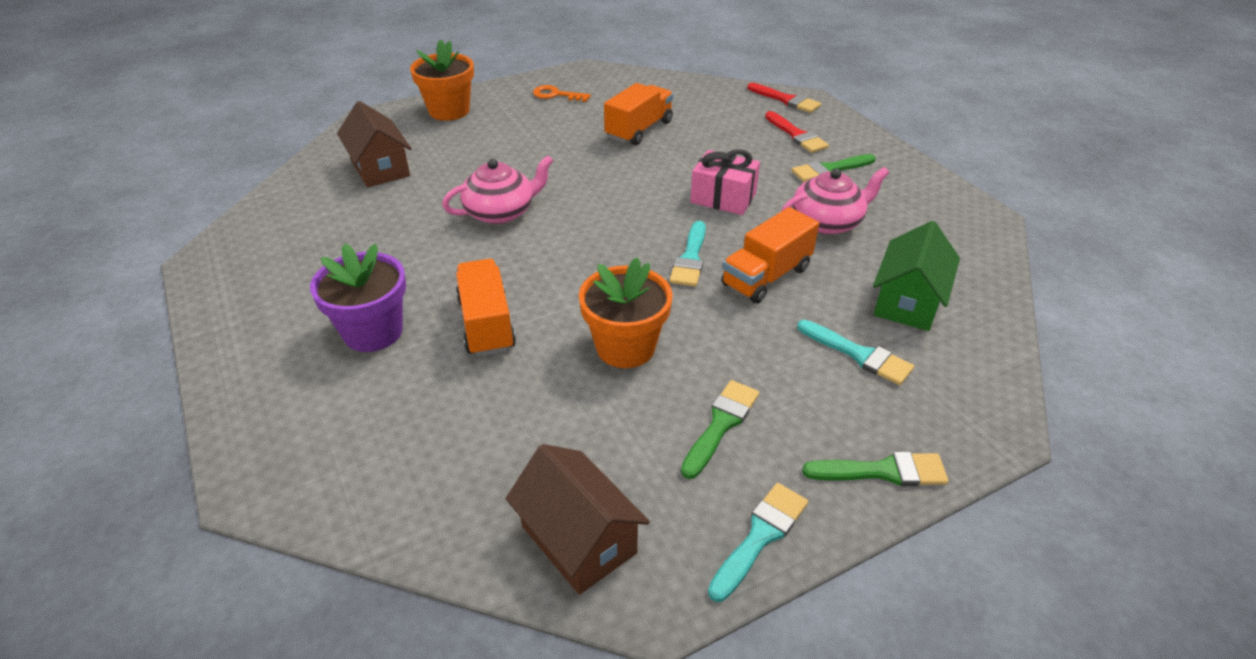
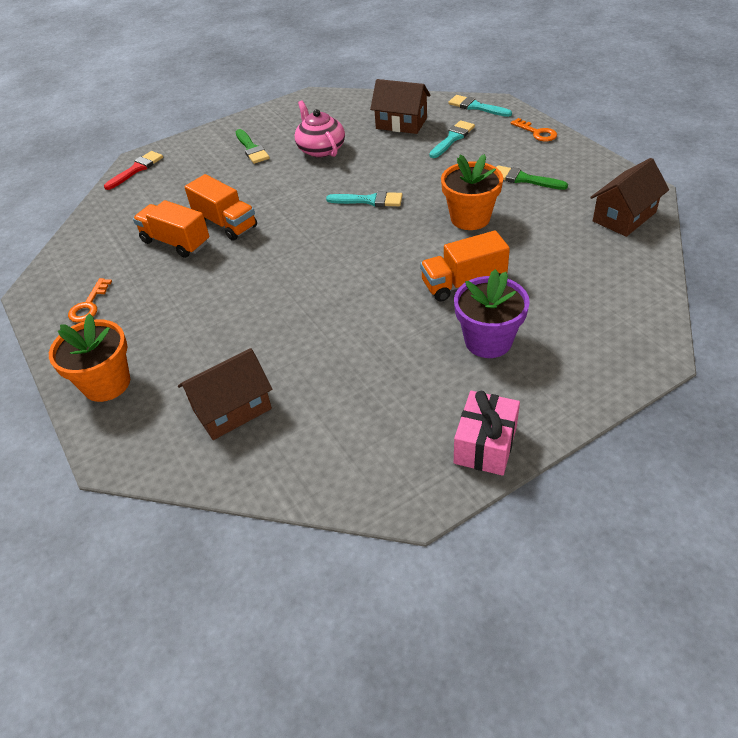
camera: 90 degrees left, 5 degrees up
(501, 212) = (314, 303): pink teapot -> none
(723, 198) = (290, 191): pink gift -> pink gift (485, 445)
(760, 536) = (593, 164): turquoise brush -> turquoise brush (476, 107)
(766, 276) = (385, 170): orange truck -> orange truck (225, 223)
(796, 135) = (198, 163): red brush -> none
(883, 471) = (537, 132): green brush -> orange key
(907, 301) = (401, 123): green house -> brown house

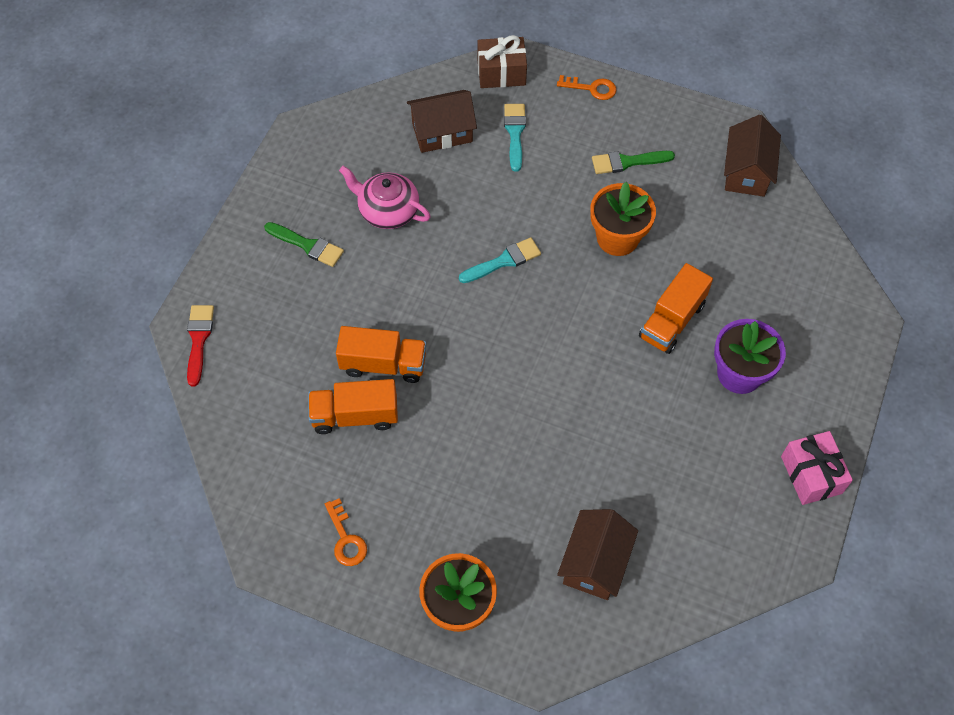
camera: 40 degrees left, 15 degrees up
(476, 107) = (501, 73): turquoise brush -> brown gift

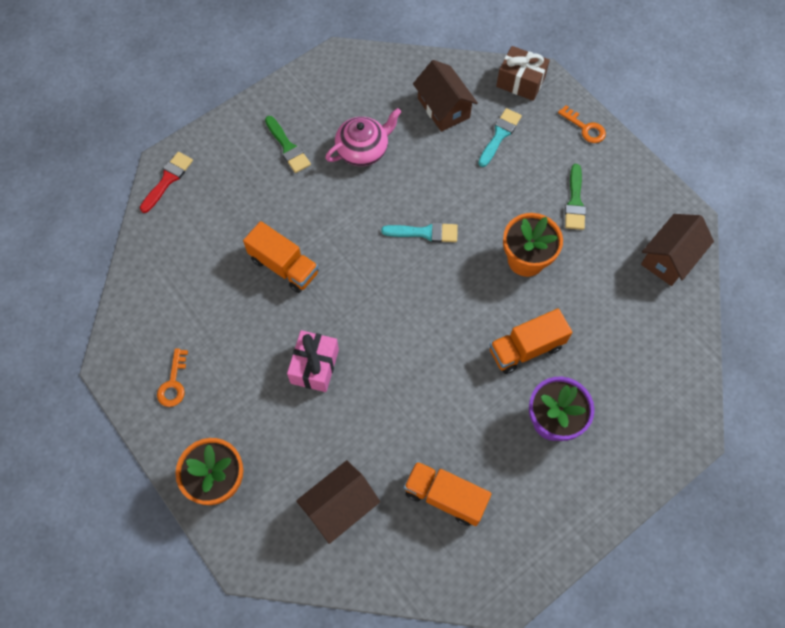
camera: 30 degrees right, 5 degrees up
(355, 415) = (239, 294): orange truck -> orange truck (445, 497)
(387, 211) = (363, 149): pink teapot -> pink teapot turned 90 degrees clockwise
(442, 132) = (443, 108): brown house -> brown house turned 45 degrees clockwise
(627, 162) = (575, 202): green brush -> green brush turned 105 degrees counterclockwise
(811, 475) = (557, 535): pink gift -> pink gift (315, 366)

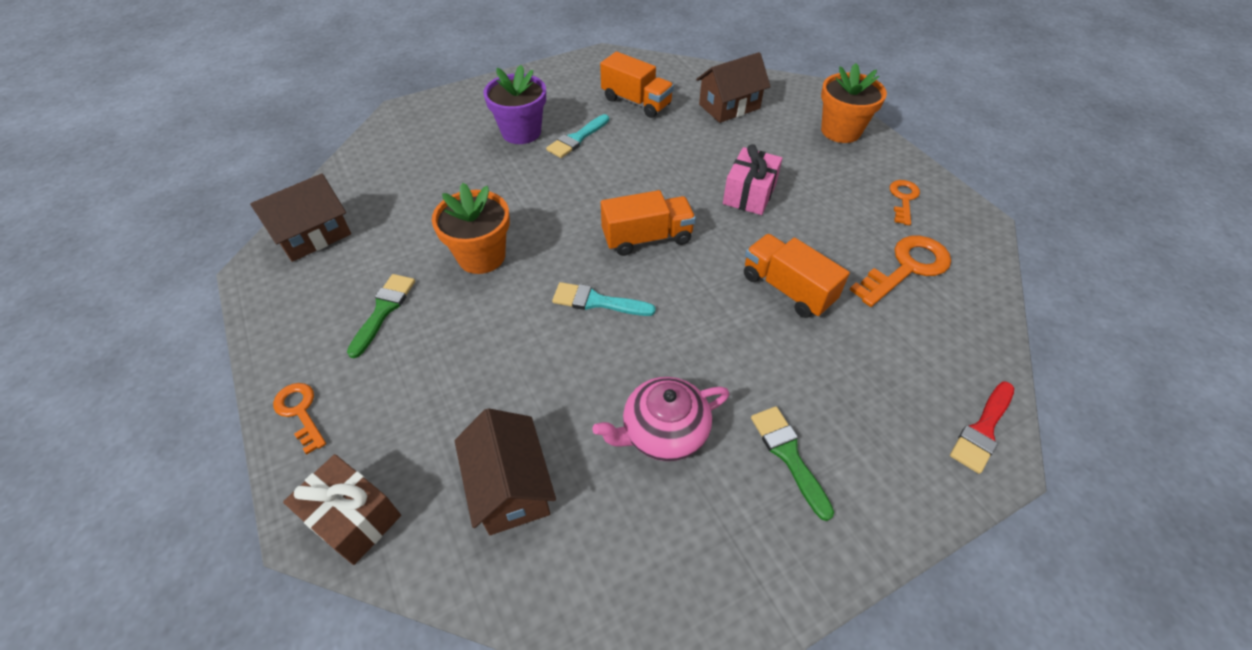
camera: 170 degrees left, 15 degrees down
(188, 301) = (906, 268): none -> orange key
(499, 135) = (438, 421): turquoise brush -> turquoise brush (577, 139)
(526, 348) = (521, 181): orange truck -> orange truck (647, 238)

